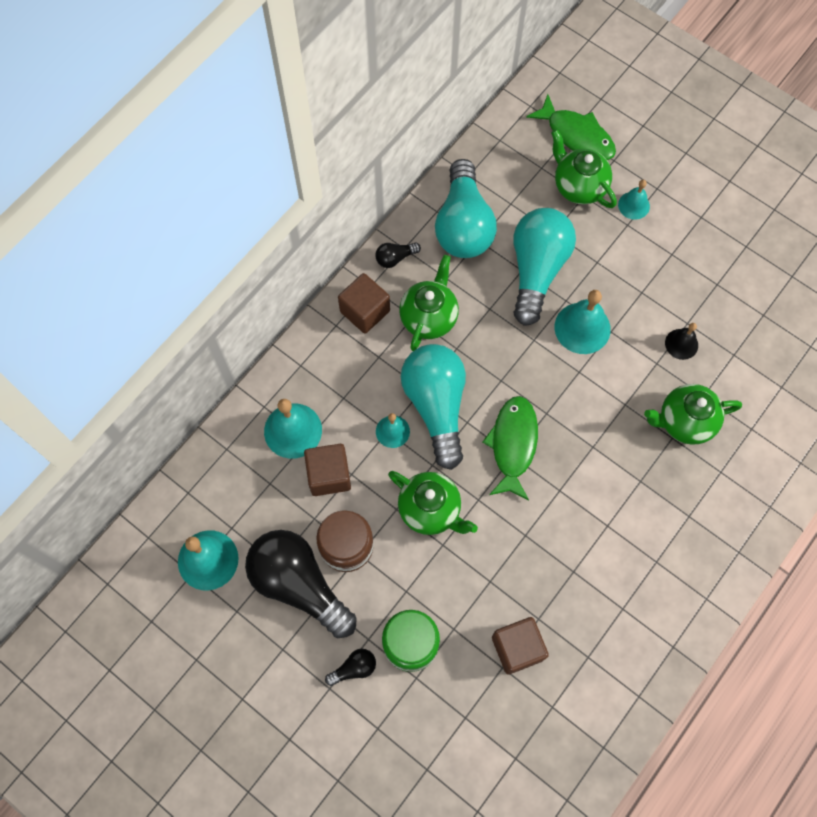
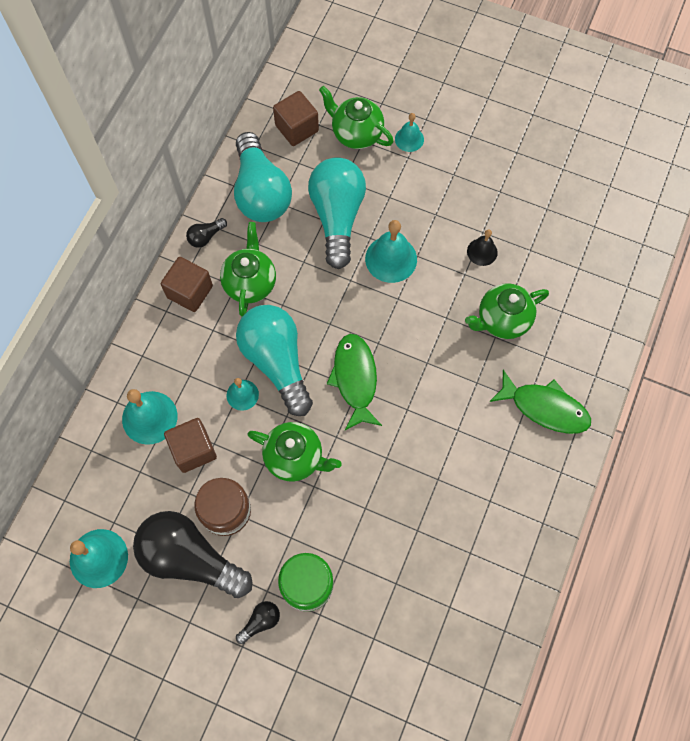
camera: 15 degrees left, 0 degrees up
(517, 648) = (405, 562): brown cube -> brown cube (297, 128)
(576, 135) = (343, 89): green fish -> green fish (544, 407)

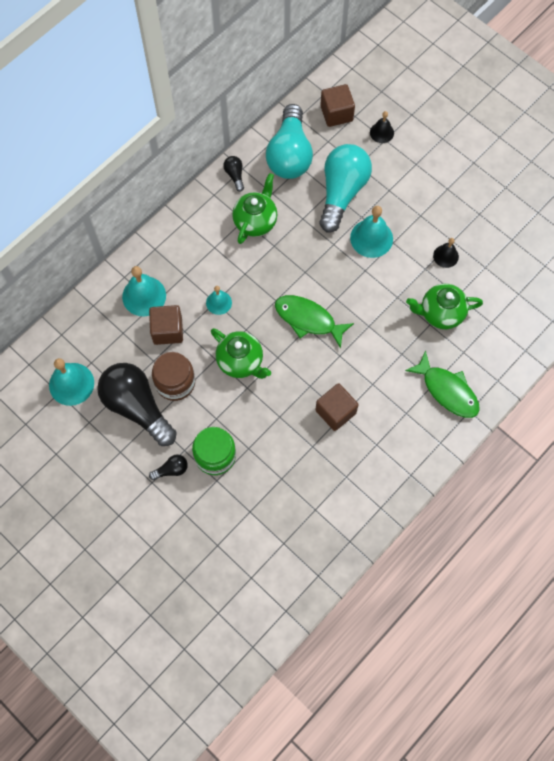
camera: 20 degrees right, 0 degrees up
(190, 292) = (207, 213): brown cube -> brown cube (335, 411)
(206, 237) = (235, 175): black light bulb -> black light bulb turned 90 degrees clockwise
(277, 362) = (253, 287): turquoise light bulb -> none
(355, 379) = (308, 319): green fish -> green fish turned 75 degrees counterclockwise
(356, 134) = (381, 132): green teapot -> black bell
(409, 139) = (422, 149): turquoise bell -> none

